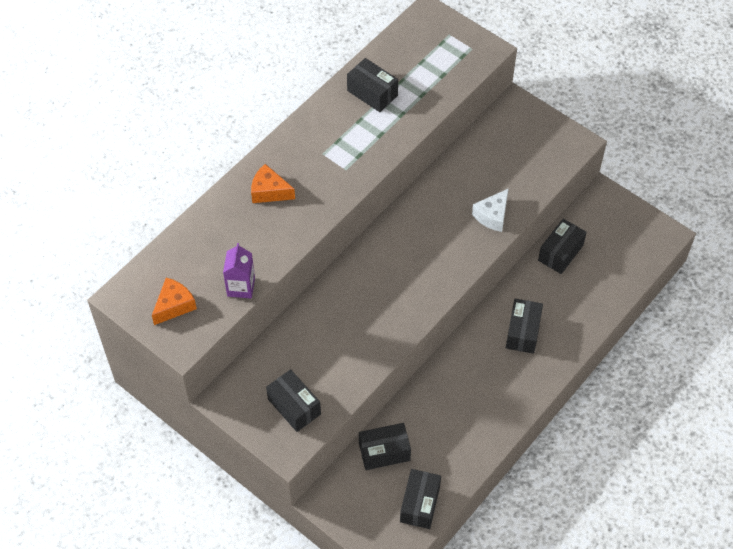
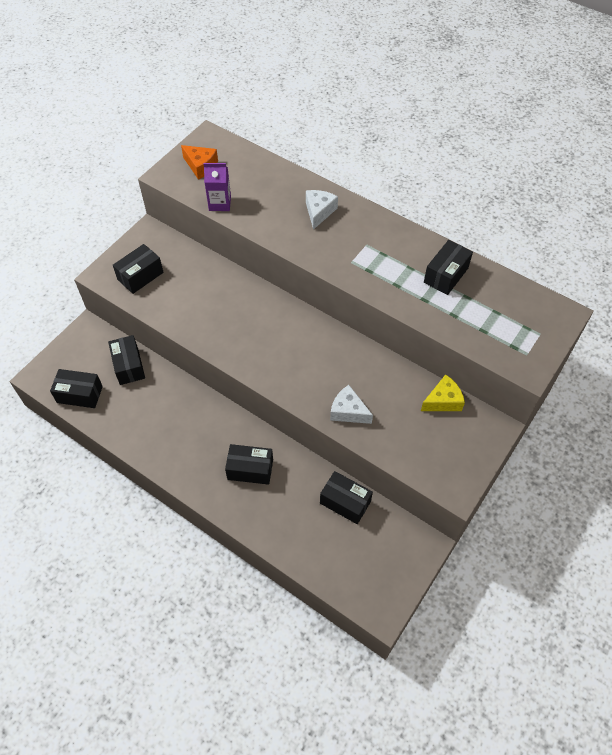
camera: 85 degrees right, 0 degrees up
(269, 191) = (319, 212): orange cheese -> white cheese
(484, 138) = (443, 401): none -> yellow cheese

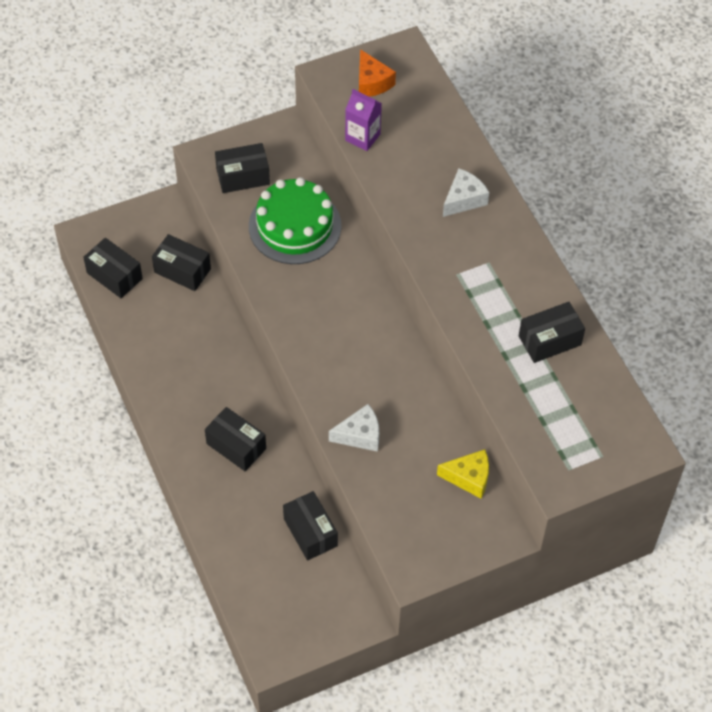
camera: 30 degrees right, 0 degrees up
(129, 366) = (182, 270): black box -> black box turned 75 degrees counterclockwise
(200, 291) = (295, 226): none -> green cake
(348, 411) = (360, 435): white cheese -> white cheese turned 105 degrees clockwise

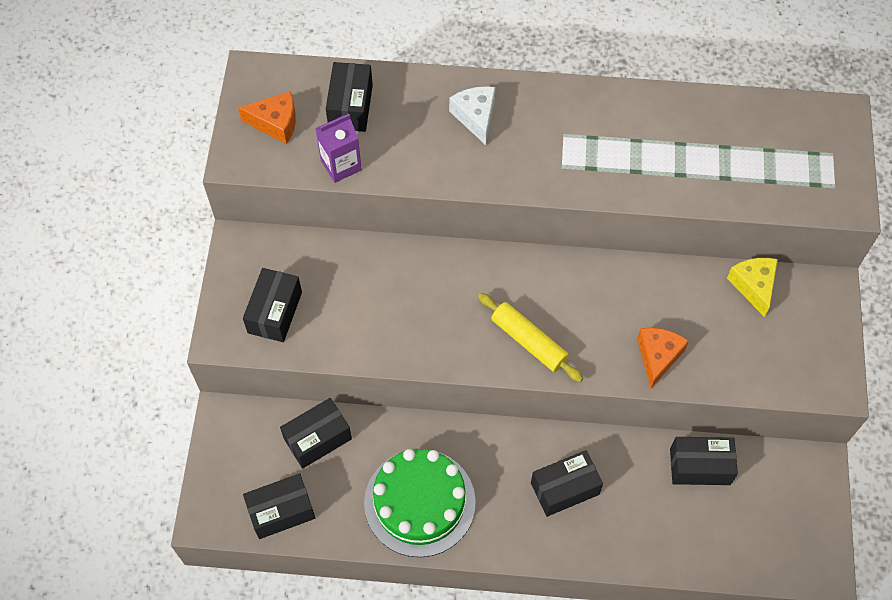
camera: 60 degrees left, 5 degrees up
(295, 226) = (370, 294): green cake -> green cake (419, 502)
(319, 343) = (529, 341): none -> yellow rolling pin
(360, 435) = (657, 357): white cheese -> orange cheese
(469, 477) = (753, 286): yellow cheese -> yellow cheese turned 45 degrees counterclockwise
(549, 340) = (683, 130): black box -> black box (350, 107)

